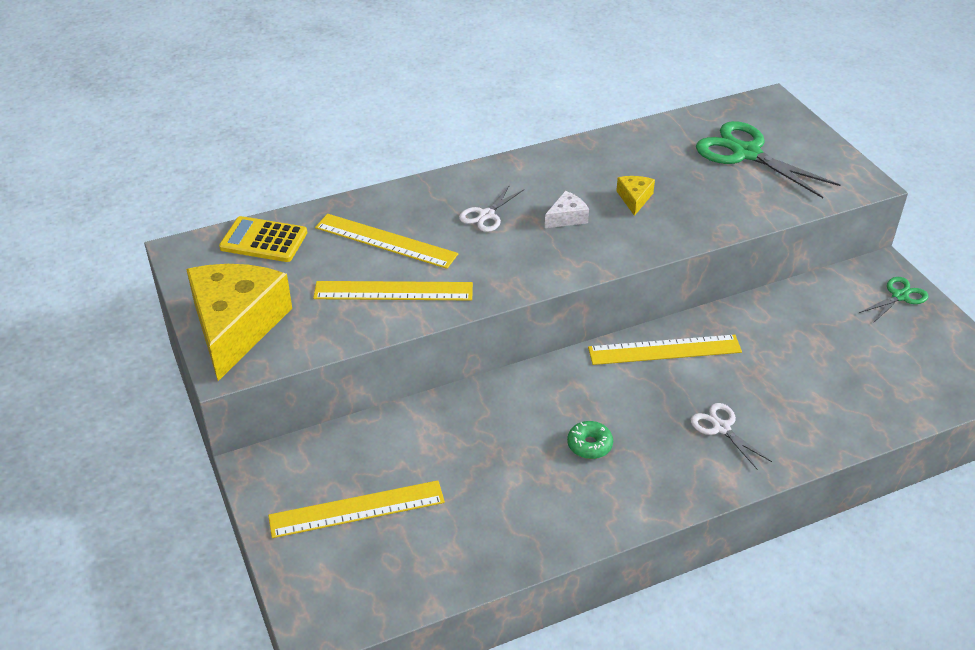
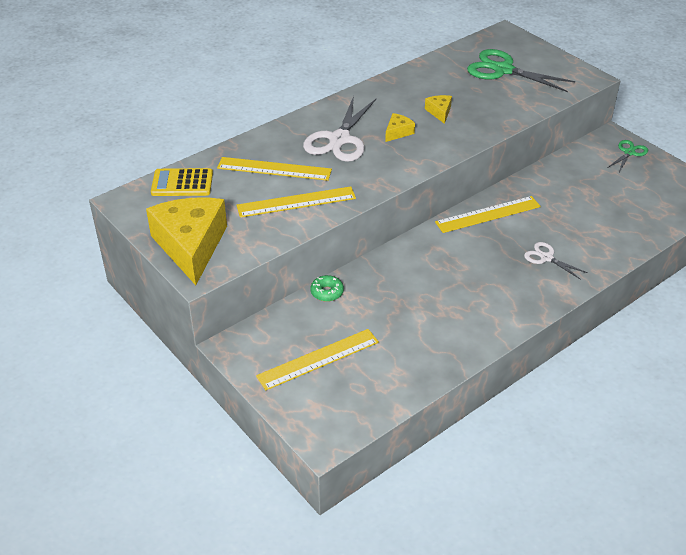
camera: 15 degrees left, 0 degrees up
(486, 215) = (339, 140): white scissors -> white scissors, size x1.90
(567, 218) = (398, 132): white cheese -> yellow cheese
(589, 445) = (462, 285): green donut -> green donut (327, 292)

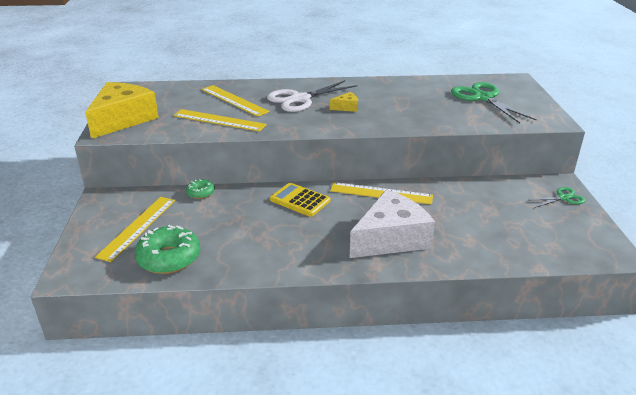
camera: 35 degrees right, 10 degrees down
(182, 183) = (170, 90): yellow calculator -> yellow calculator (300, 200)
(318, 359) = (137, 227): yellow ruler -> yellow ruler turned 75 degrees counterclockwise
(391, 373) = (169, 258): none -> green donut
(439, 112) = (395, 106): yellow cheese -> none
(546, 258) = (391, 238): white scissors -> white cheese

